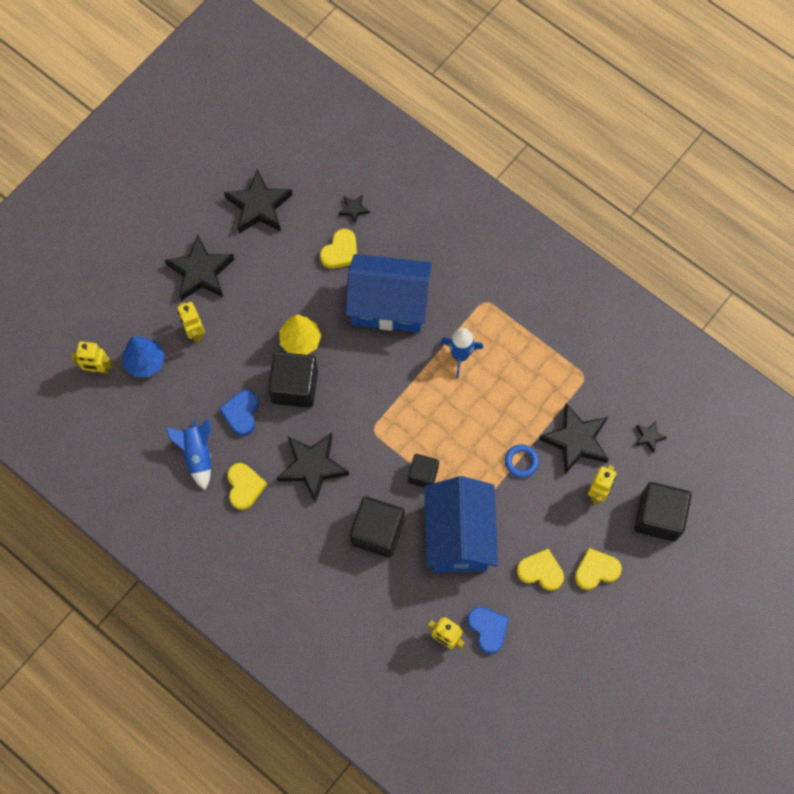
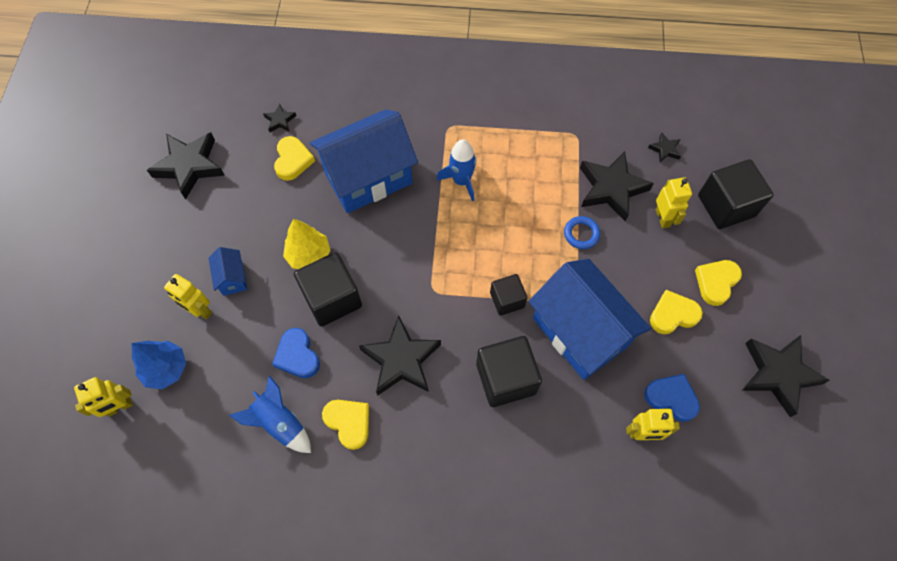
camera: 35 degrees left, 5 degrees down
(201, 272) = (170, 253): black star -> black star (778, 374)
(233, 322) = (232, 278): none -> blue house

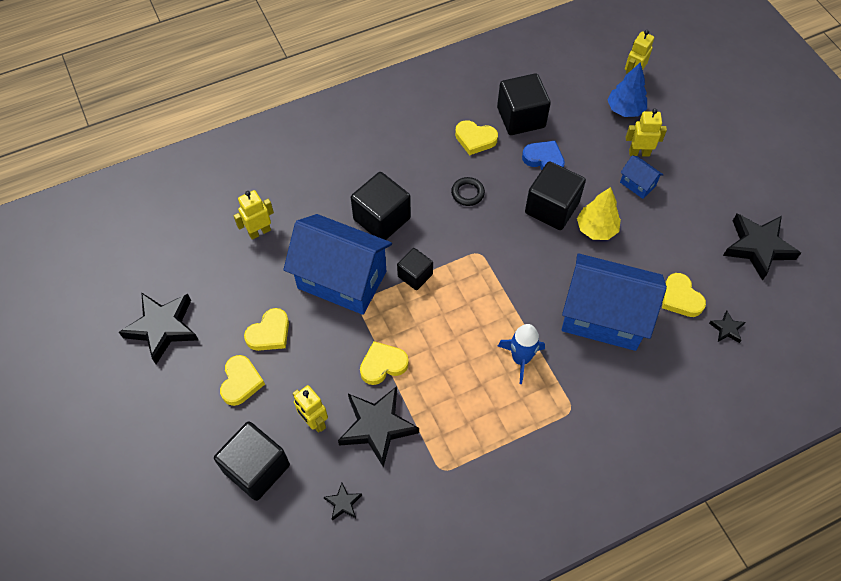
camera: 150 degrees right, 5 degrees down
(280, 423) = (521, 117): blue rocket -> black cube
(368, 178) = (603, 317): blue house -> blue house turned 75 degrees clockwise
(401, 360) = (467, 193): black star -> black ring
(581, 234) = (383, 365): blue ring -> yellow heart
(671, 398) = (246, 267): blue heart -> none

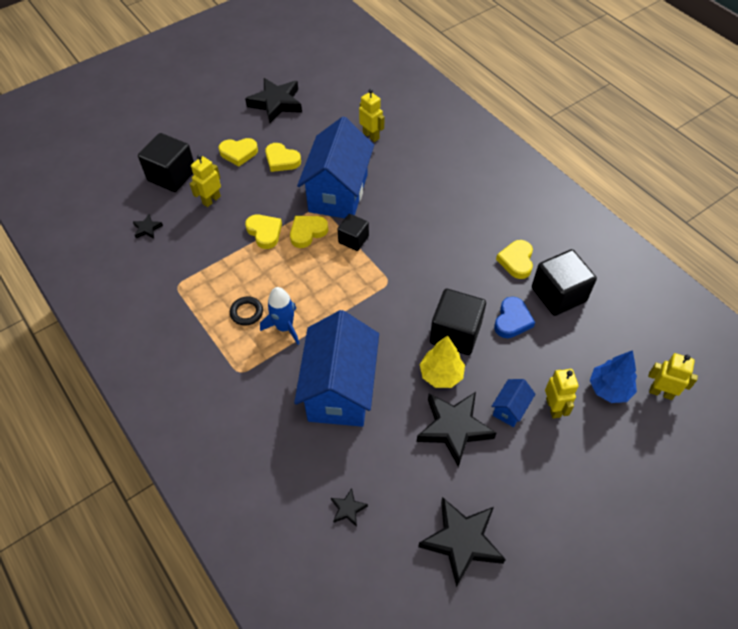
camera: 80 degrees right, 5 degrees down
(377, 426) = (210, 238): black star -> black star (454, 428)
(382, 219) = (405, 208): black cube -> none
(467, 193) = (451, 264): black ring -> black ring (246, 312)
(680, 298) = (376, 460): yellow heart -> yellow heart (307, 232)

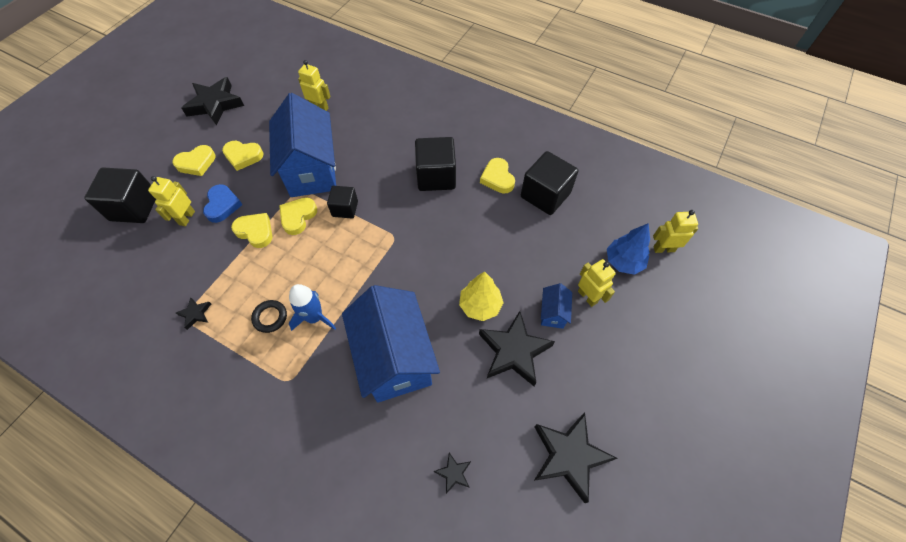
camera: 25 degrees left, 5 degrees up
(147, 229) = (129, 270): black star -> black star (195, 314)
(455, 333) = (475, 262): black cube -> black cube (436, 176)
(512, 320) = (518, 232): blue heart -> blue heart (222, 205)

